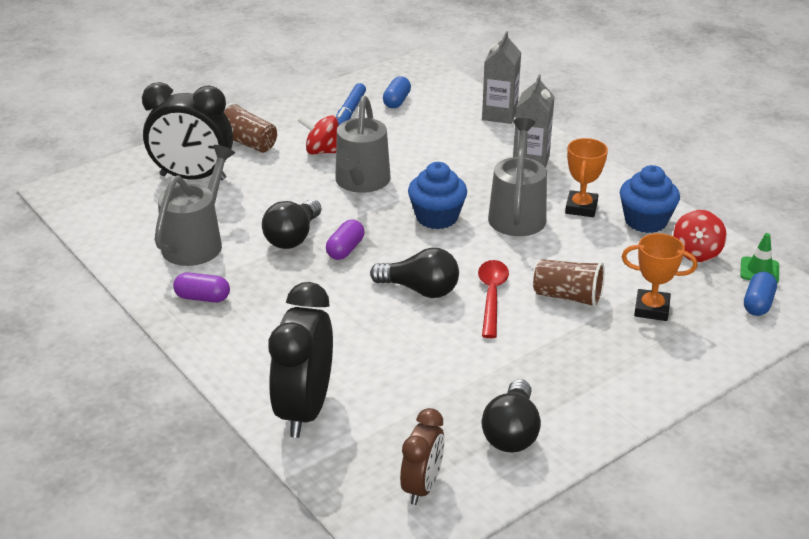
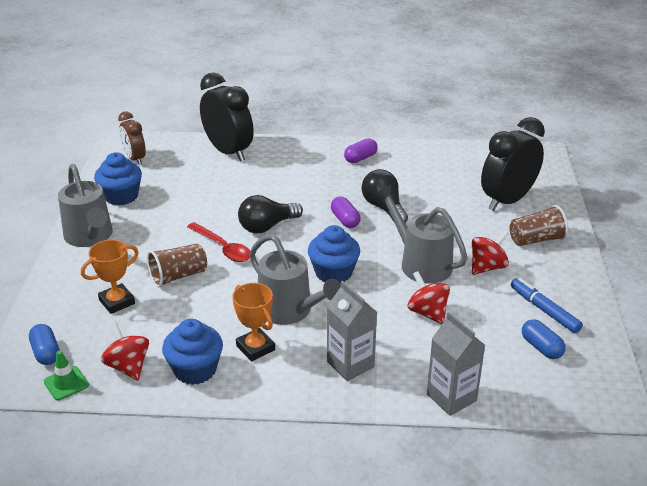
camera: 130 degrees right, 0 degrees up
(197, 242) = (421, 175): grey watering can -> grey watering can (90, 237)
(423, 155) = (427, 312): none -> red spinning top
(511, 432) = (121, 196): black light bulb -> blue cupcake

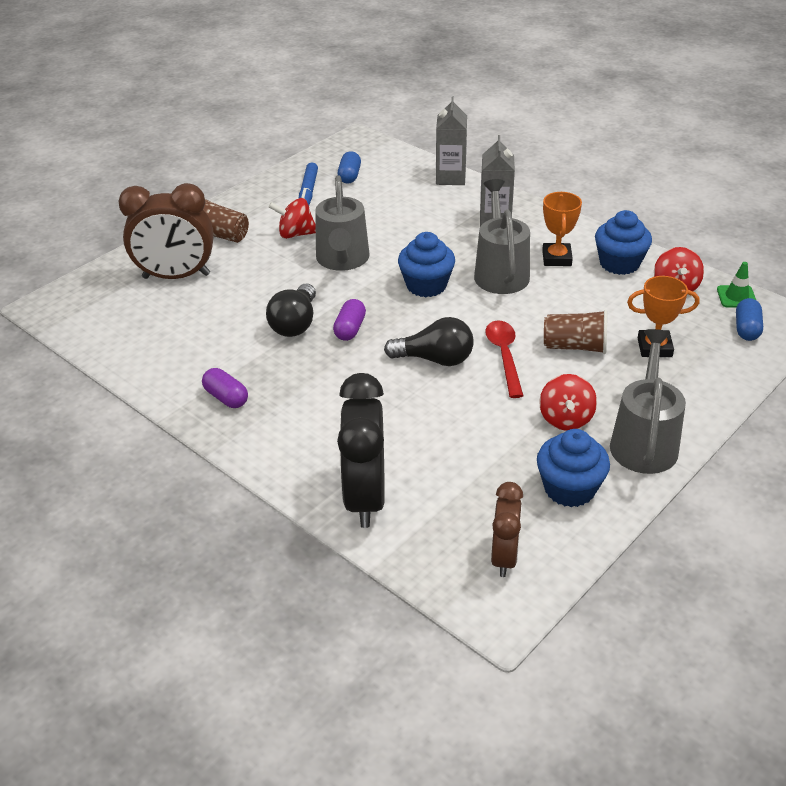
camera: 140 degrees left, 5 degrees up
(360, 158) = (226, 397): purple capsule -> purple capsule turned 45 degrees clockwise
(427, 312) = (393, 225): red spinning top -> red spinning top (565, 419)
(507, 200) = (176, 276): black clock -> brown clock

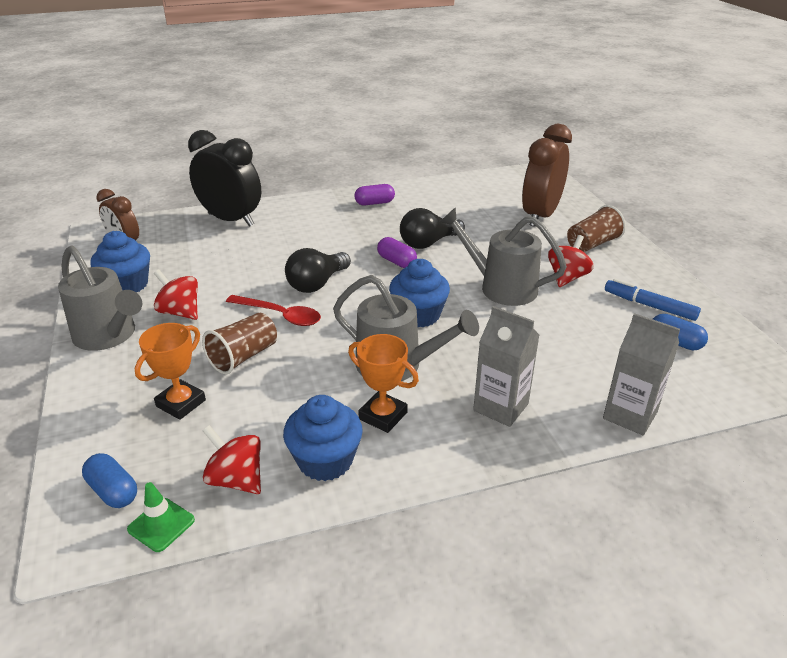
camera: 120 degrees right, 5 degrees down
(295, 324) = (428, 243): black light bulb -> black light bulb turned 75 degrees counterclockwise

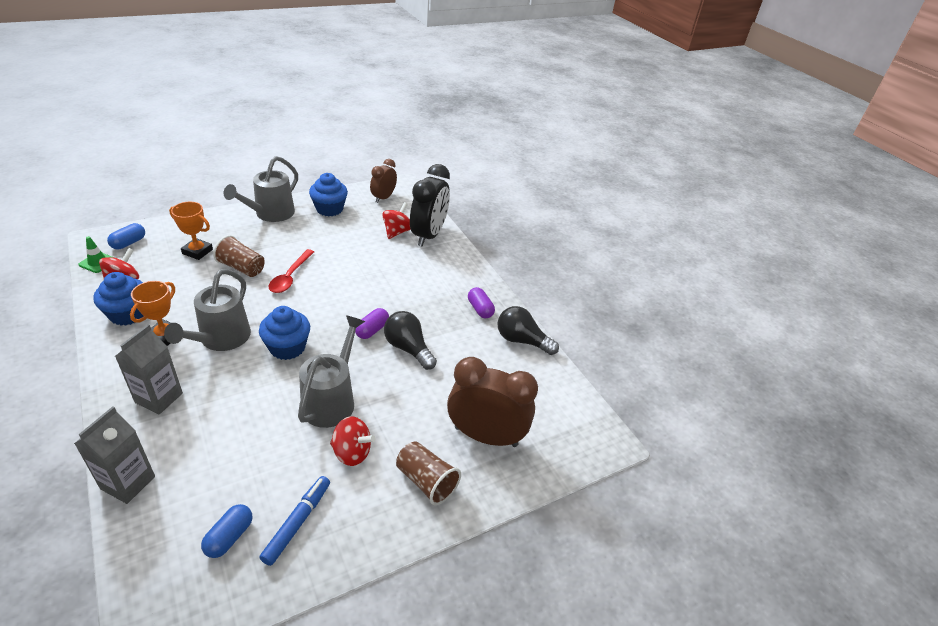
camera: 75 degrees right, 5 degrees up
(180, 312) = (296, 235): red spinning top -> red spinning top (397, 232)
(317, 284) = (334, 289): black light bulb -> black light bulb (522, 340)

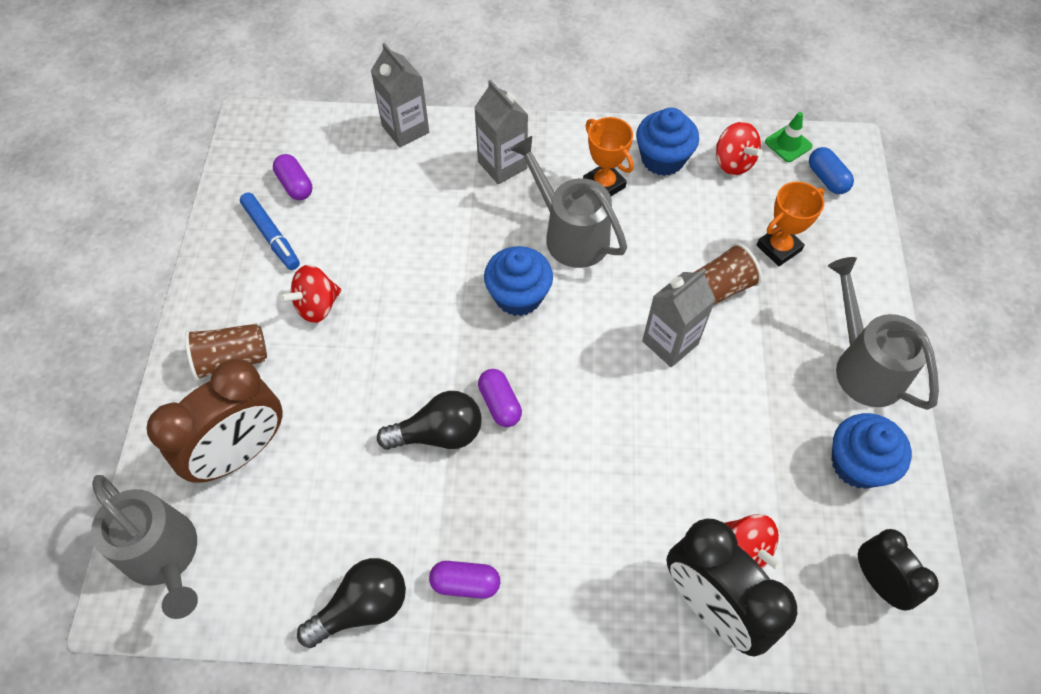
camera: 125 degrees right, 20 degrees up
(229, 537) = (295, 185): blue capsule -> purple capsule
(290, 277) = (670, 342): red spoon -> grey carton
(332, 399) = (403, 313): grey watering can -> grey watering can (165, 557)
(383, 198) = (878, 581): brown clock -> black clock

